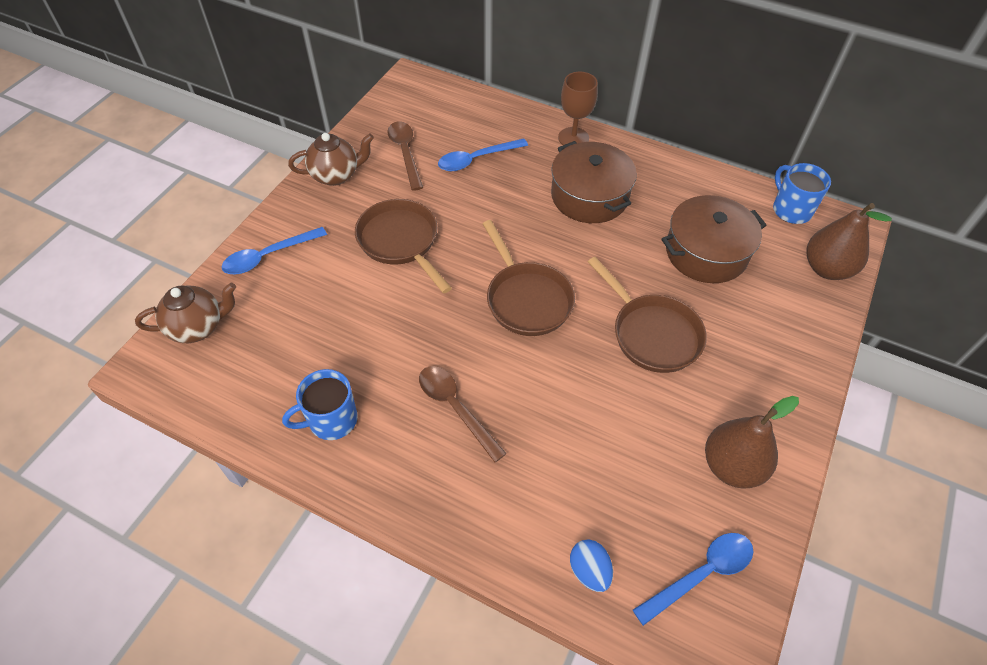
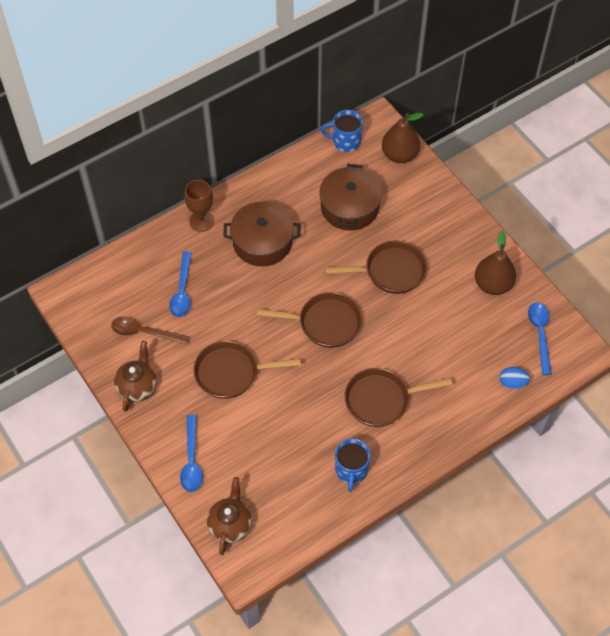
camera: 60 degrees left, 5 degrees up
(455, 408) = (381, 400): brown spoon -> brown pan

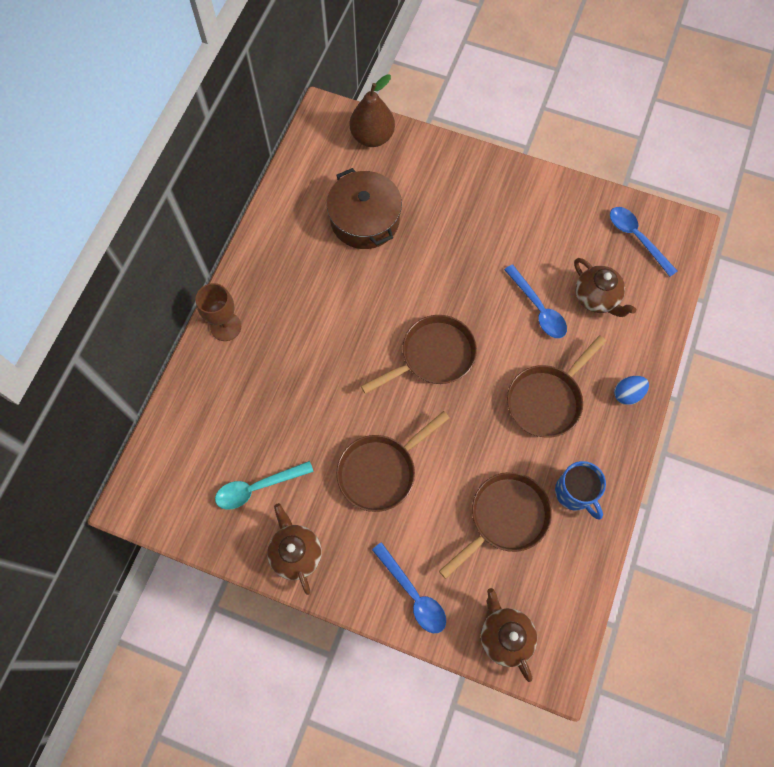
camera: 35 degrees left, 10 degrees up
(144, 332) = (257, 487): brown spoon -> turquoise spoon
(182, 291) = (263, 415): blue spoon -> blue spoon (538, 308)
(262, 242) = (306, 310): brown pot -> none
(345, 141) = (309, 154): blue mug -> none
(390, 271) = (454, 262): brown pan -> brown pan (505, 518)
(474, 356) = (596, 298): none -> brown teapot
(493, 284) = (558, 215): brown pear -> none
(512, 383) = (650, 302): blue egg -> blue egg (627, 394)

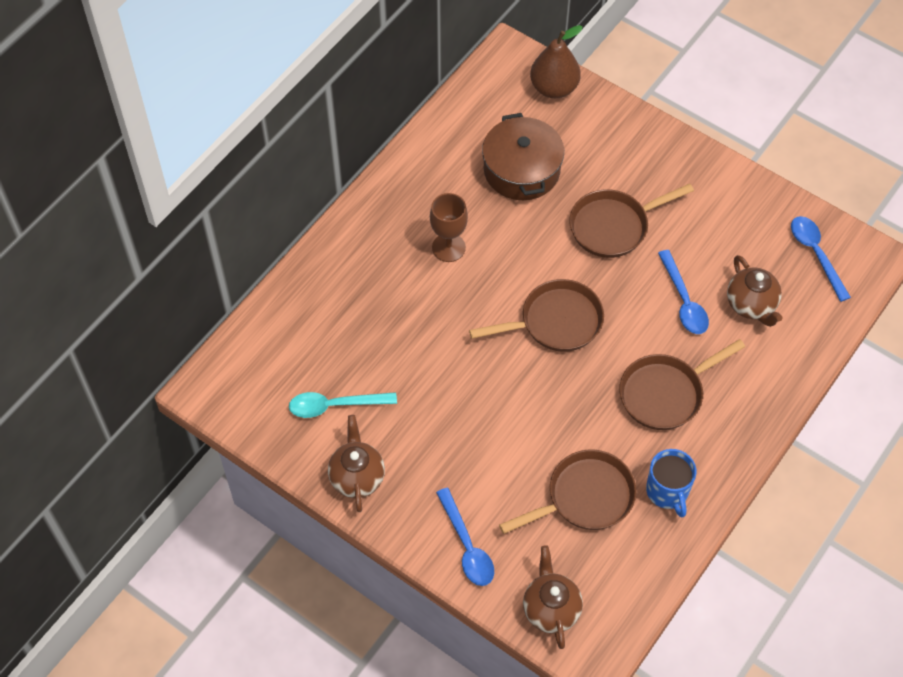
camera: 15 degrees right, 10 degrees down
(225, 326) = (345, 243): brown goblet -> brown goblet (448, 247)
(380, 471) = (467, 421): brown pan -> brown pan (613, 226)
(627, 394) = (756, 408): blue egg -> none

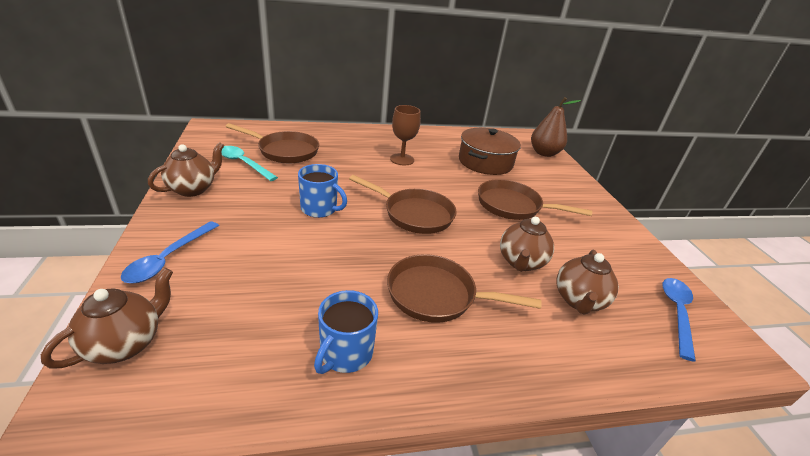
camera: 40 degrees right, 25 degrees down
(482, 393) = (320, 209): none -> blue mug
(585, 497) = (282, 301): brown pan -> brown pan (285, 151)
(684, 301) = (521, 262): blue spoon -> brown teapot

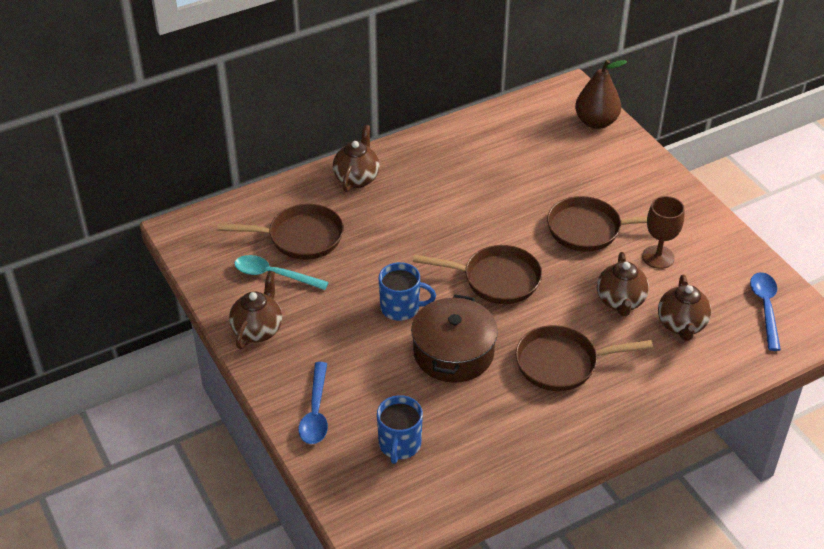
camera: 15 degrees left, 10 degrees up
(125, 344) = (357, 487): brown teapot -> brown teapot (357, 178)
(345, 354) = (519, 437): blue mug -> blue mug (399, 445)
(402, 159) = (438, 200): brown goblet -> brown goblet (658, 257)
(485, 162) = (533, 167): brown pot -> brown pot (453, 353)

